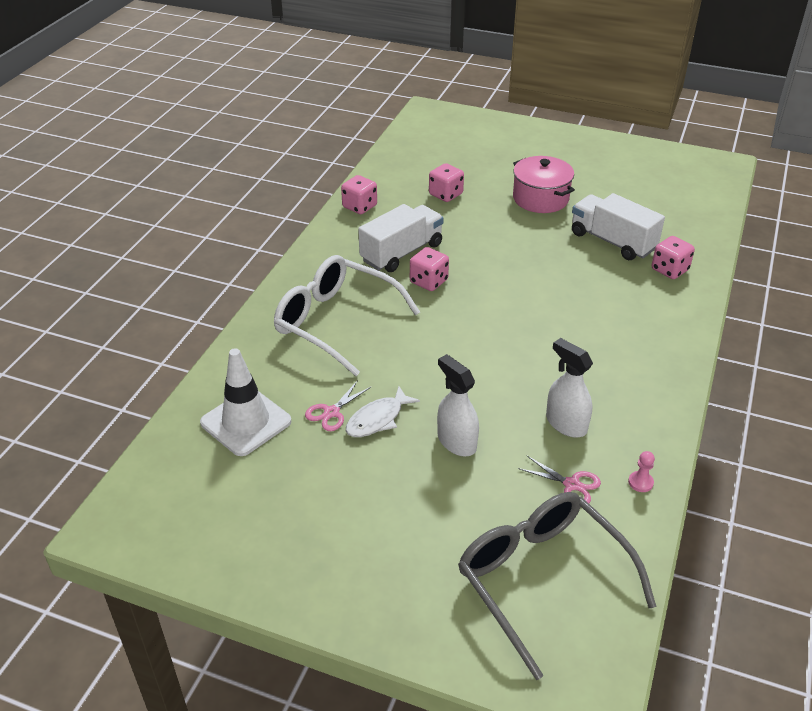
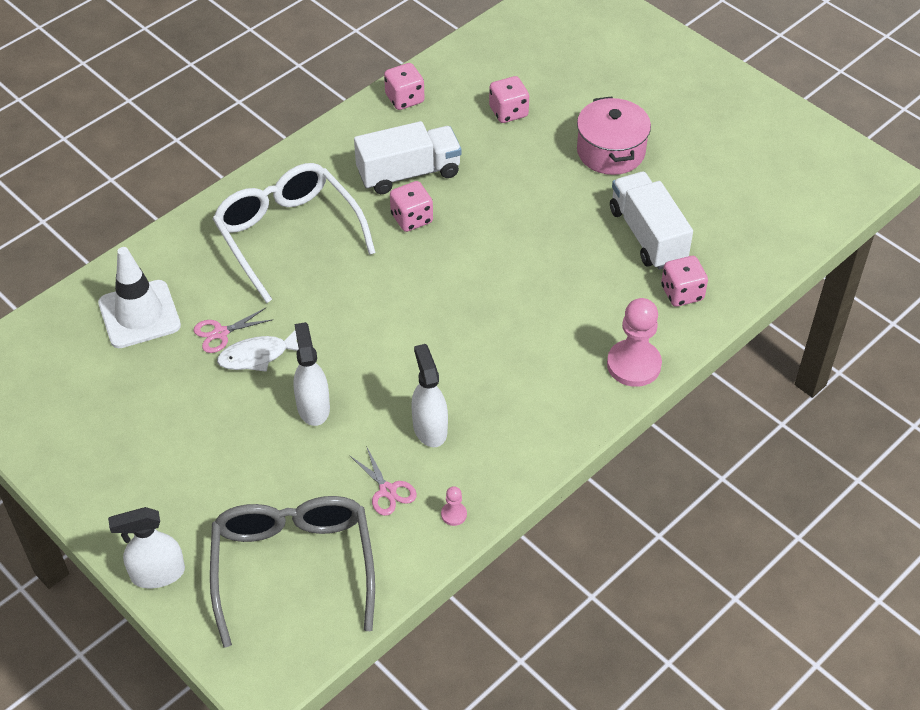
camera: 25 degrees right, 10 degrees up
(421, 638) = (157, 574): none -> white spray bottle
(679, 326) = (633, 365): none -> pink pawn

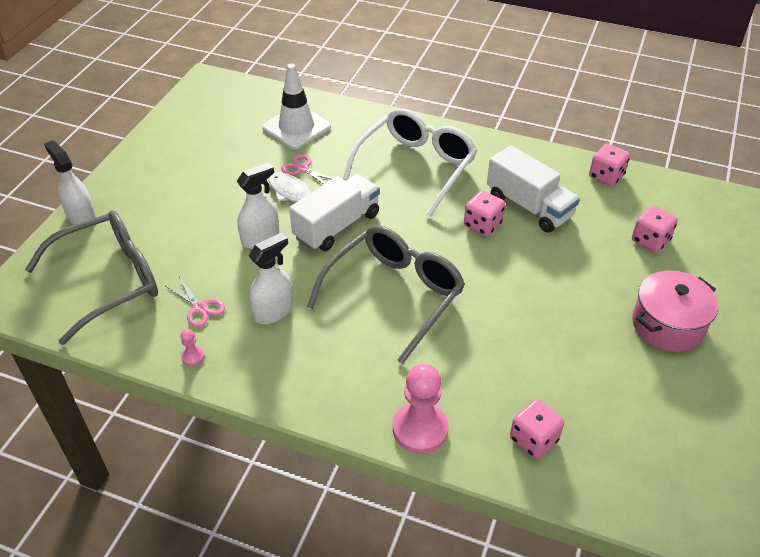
camera: 65 degrees right, 5 degrees down
(387, 491) = (200, 308): pink scissors -> pink scissors turned 75 degrees counterclockwise
(465, 324) = (394, 295): none -> grey glasses
(647, 235) = (586, 387): white truck -> white truck (337, 226)

